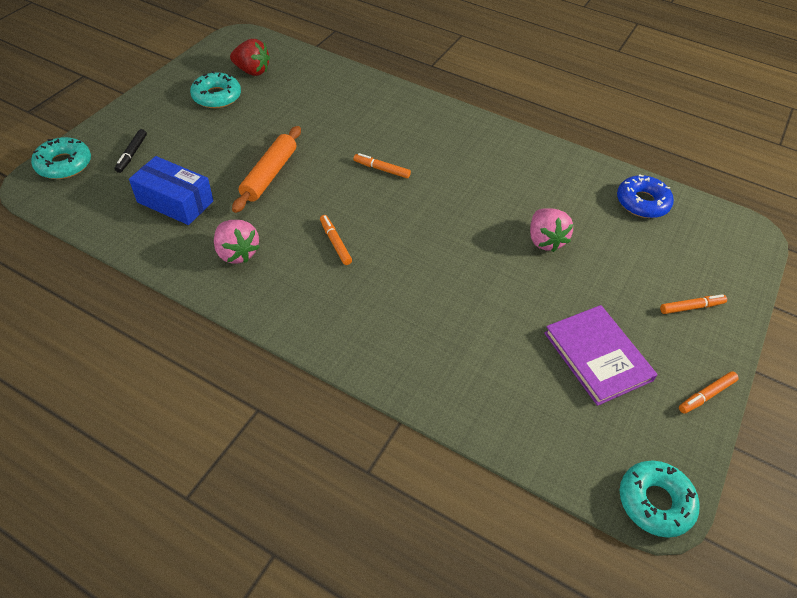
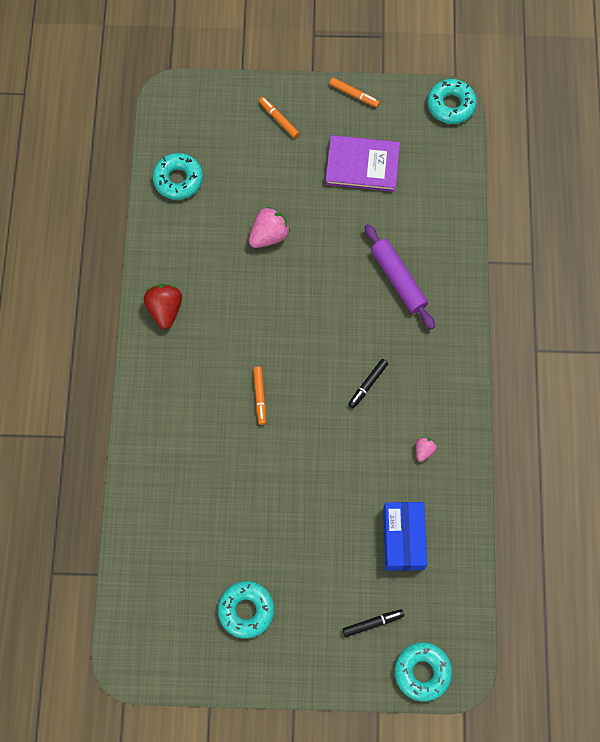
camera: 115 degrees left, 20 degrees up
(237, 253) = (424, 450): pink strawberry -> pink strawberry, size x0.54
(252, 71) = (183, 606): red strawberry -> red strawberry (165, 310)
(269, 175) = (324, 485): orange rolling pin -> none
(335, 243) = (368, 384): orange marker -> black marker
(431, 320) = (398, 279): none -> purple rolling pin
(597, 356) = (362, 165): purple book -> purple book turned 60 degrees clockwise
(642, 202) = (178, 179): blue donut -> turquoise donut

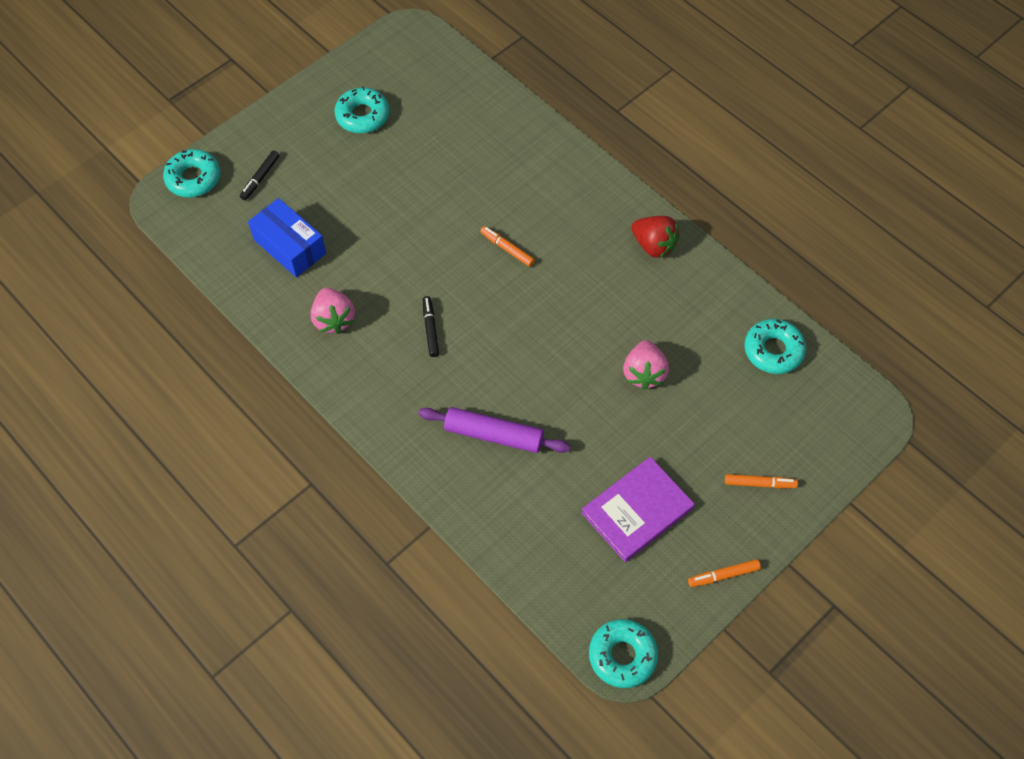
camera: 135 degrees right, 10 degrees down
(424, 450) = (333, 319): pink strawberry -> pink strawberry, size x1.85

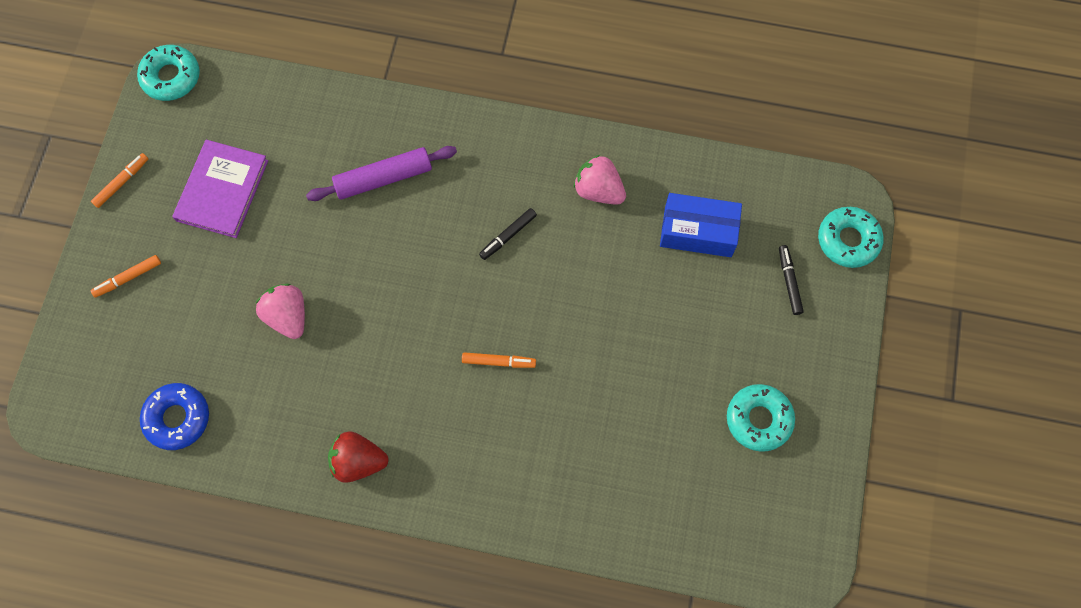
camera: 145 degrees right, 10 degrees up
(430, 329) = (508, 236): black marker -> black marker turned 90 degrees clockwise
(773, 350) = (177, 418): turquoise donut -> blue donut

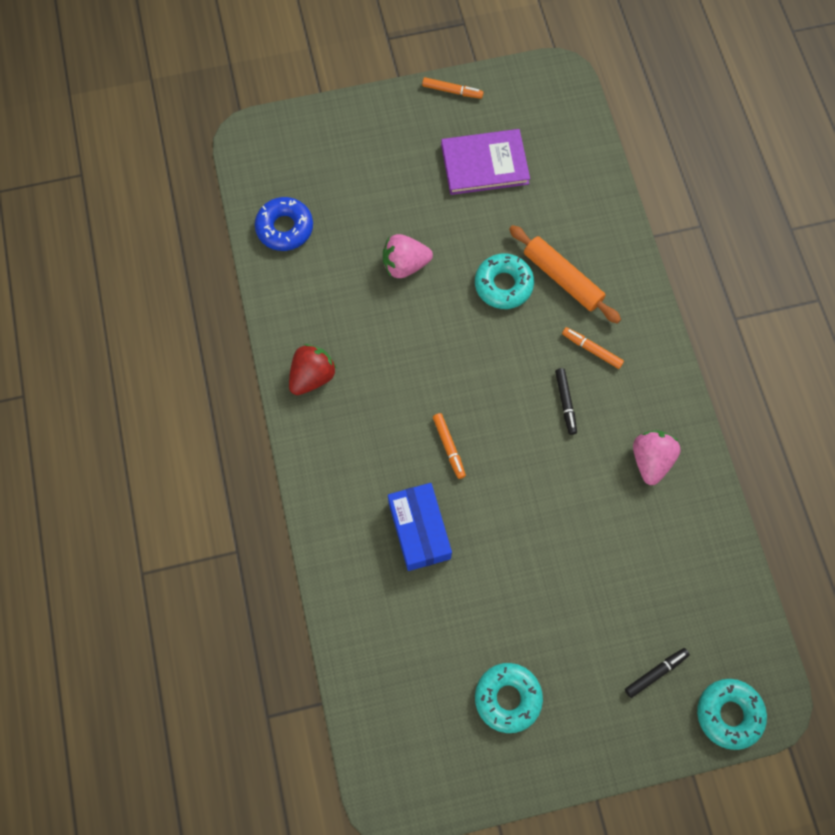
camera: 65 degrees right, 0 degrees up
(128, 278) = (377, 136): orange marker -> orange marker (592, 349)
(171, 77) = (560, 78): turquoise donut -> turquoise donut (503, 285)
(287, 316) = (405, 265): pink strawberry -> pink strawberry turned 135 degrees counterclockwise
(358, 461) = (312, 376): red strawberry -> red strawberry turned 60 degrees clockwise
(383, 178) = (562, 278): purple rolling pin -> orange rolling pin
(508, 236) = (565, 402): black marker -> black marker turned 120 degrees counterclockwise
(698, 232) = (659, 566): blue box -> blue box (419, 530)

